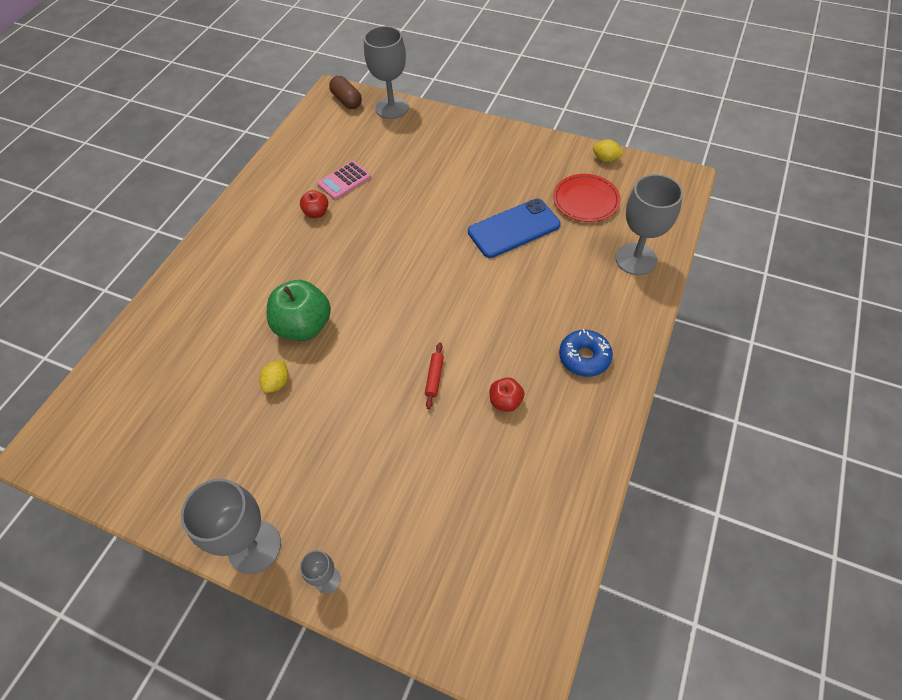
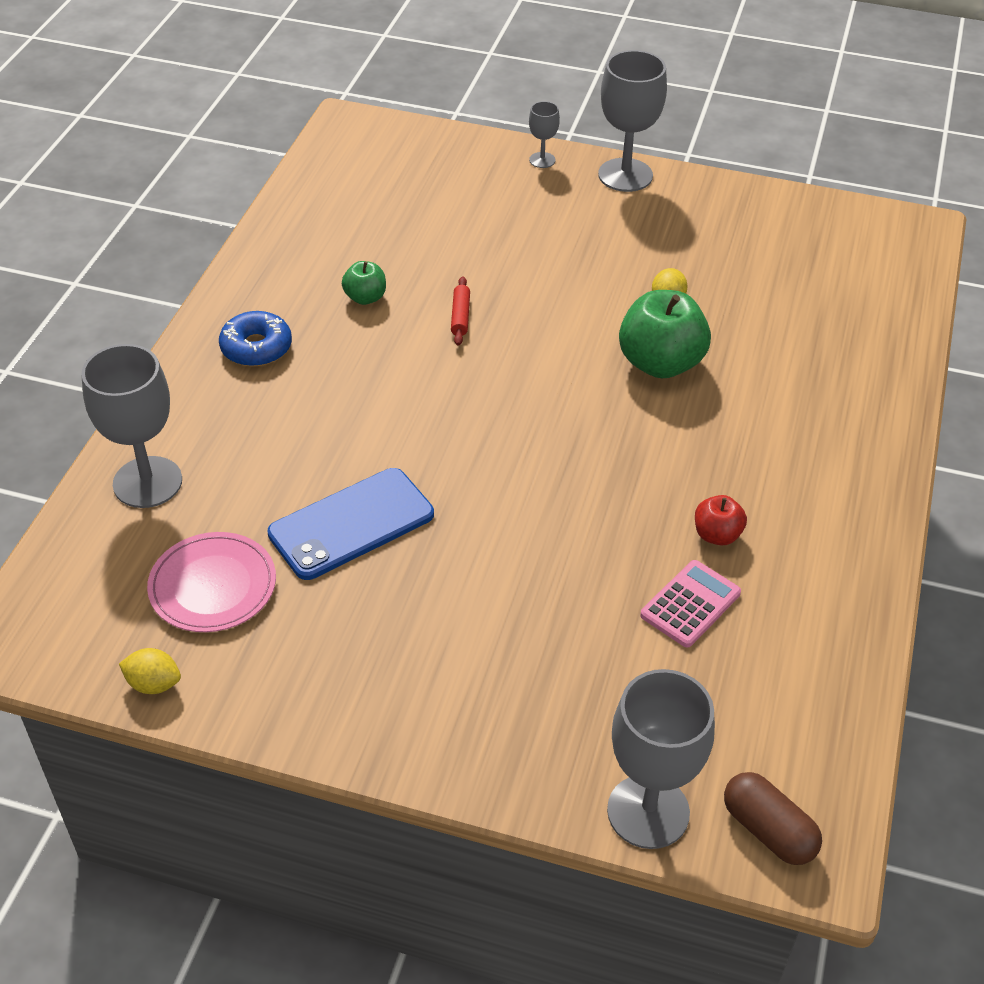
camera: 170 degrees right, 10 degrees down
(505, 401) = (365, 298): red apple -> green apple
(585, 200) = (213, 586): red plate -> pink plate

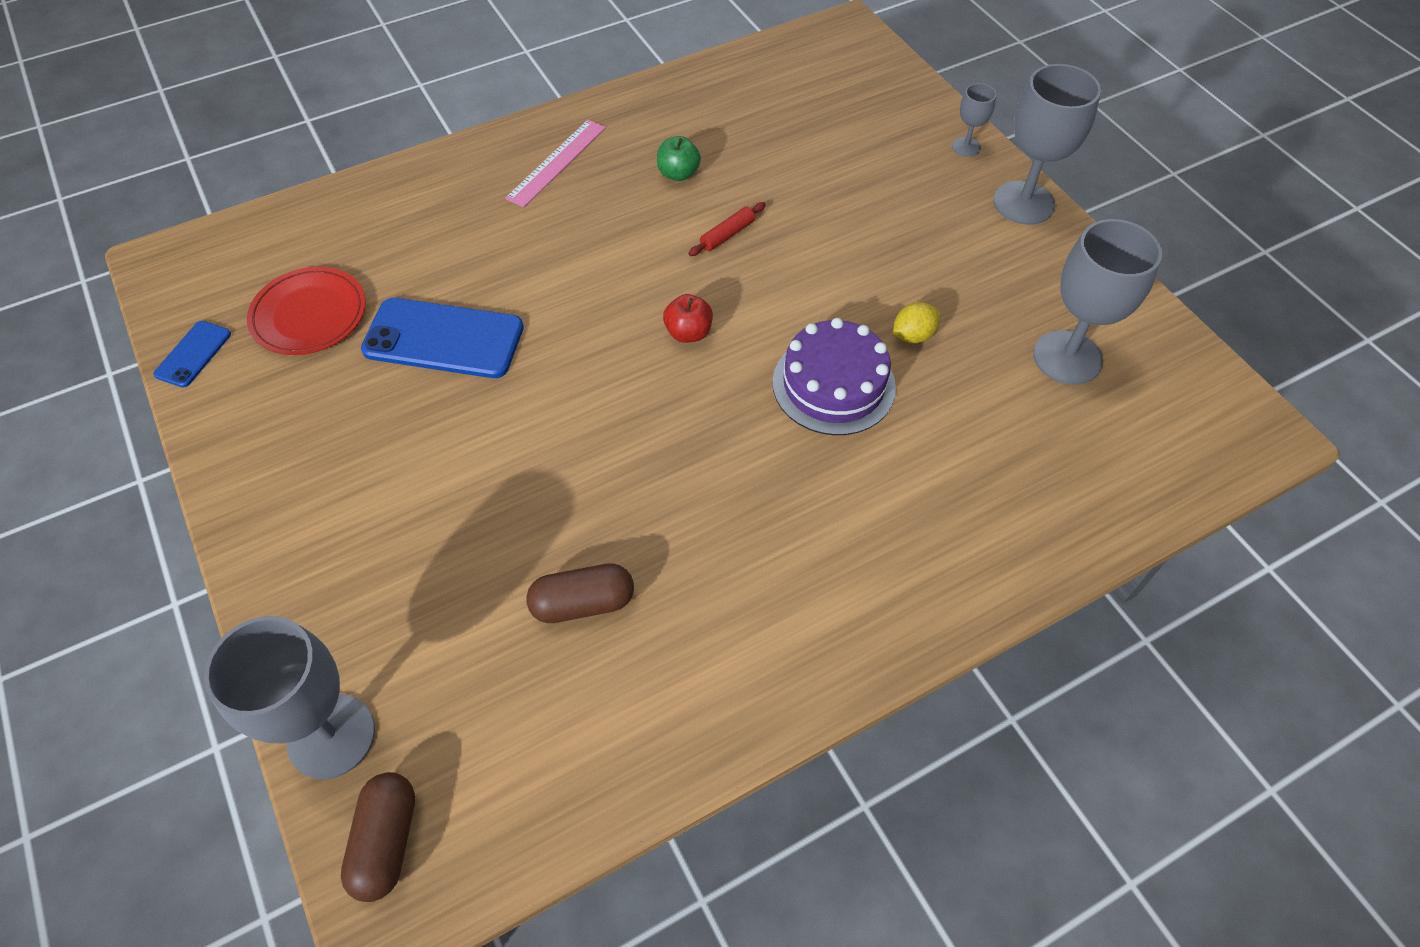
camera: 45 degrees right, 10 degrees up
(147, 482) = (368, 212): grey goblet -> grey goblet (1067, 357)
(154, 684) = (193, 354): yellow lemon -> blue phone
(213, 586) = (309, 315): pink plate -> red plate
(256, 347) = (556, 162): blue donut -> pink ruler
(660, 363) = (833, 384): green apple -> purple cake
(690, 604) = (583, 603): pink calculator -> brown capsule
(717, 535) = (681, 565): red apple -> red apple (688, 333)

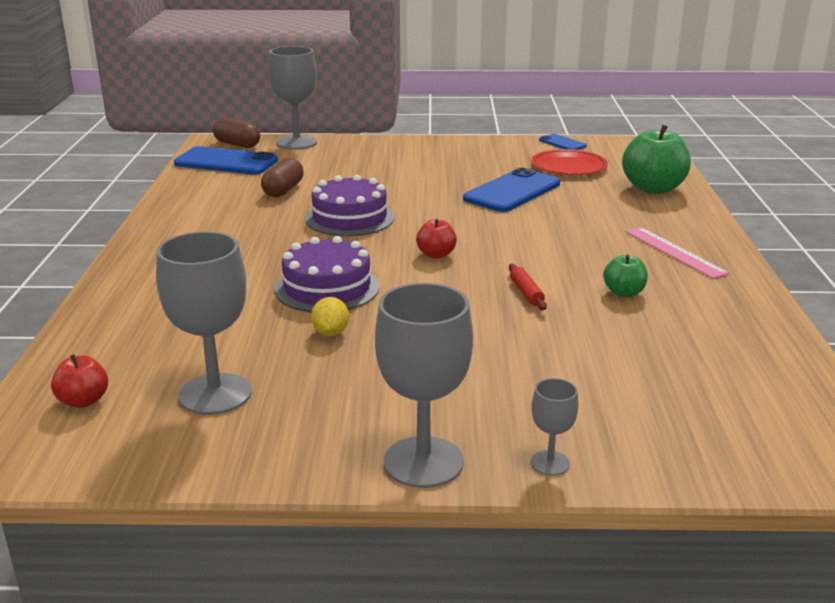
camera: 120 degrees right, 30 degrees down
(365, 216) = (653, 189): none -> green apple
(496, 785) = (226, 162): none -> blue phone
(637, 463) = (350, 218): none -> purple cake
(1161, 439) = (83, 401): none -> red apple

